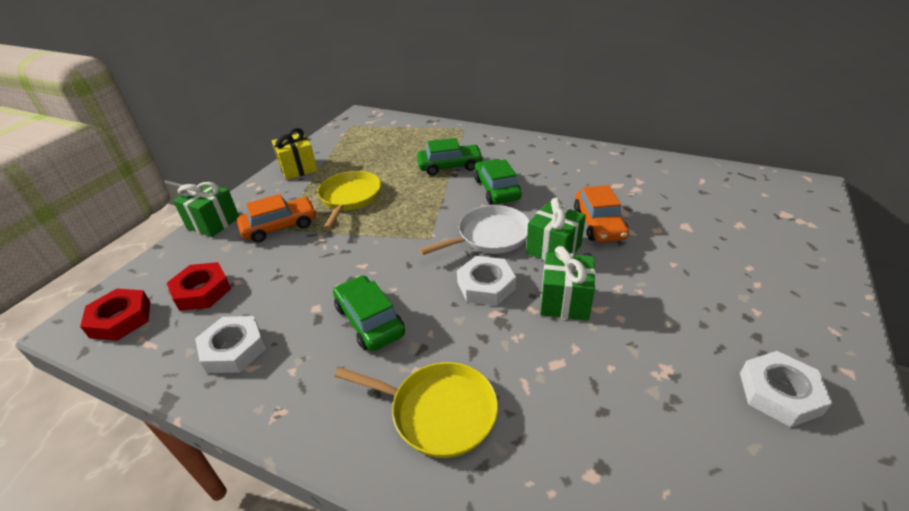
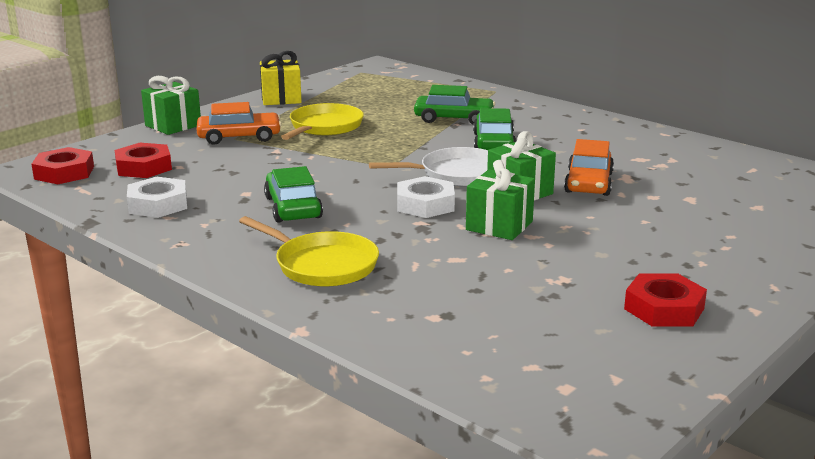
camera: 15 degrees right, 15 degrees down
(779, 393) = (664, 308): white nut -> red nut

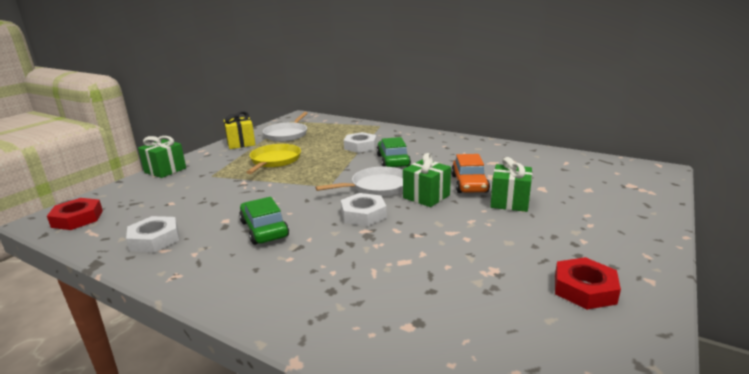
camera: 10 degrees left, 0 degrees up
(143, 167) = (143, 207): red nut -> none
(239, 137) = (215, 174): orange car -> none
(322, 265) = (298, 282): yellow pan -> none
(351, 92) = (287, 134): none -> white pan
(454, 118) = (360, 146): green car -> white nut
(499, 226) = (424, 226): green gift -> green gift (509, 202)

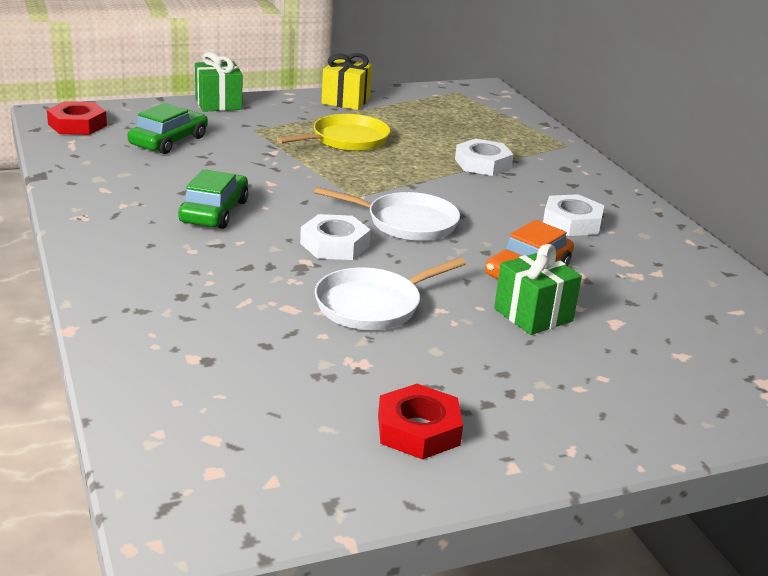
camera: 35 degrees right, 5 degrees up
(154, 239) = (110, 175): white nut -> white nut (572, 222)
(287, 134) = (419, 110): white pan -> white pan (373, 305)
(393, 161) = (488, 200): green car -> green car (169, 141)
(426, 196) = (442, 260): green gift -> none

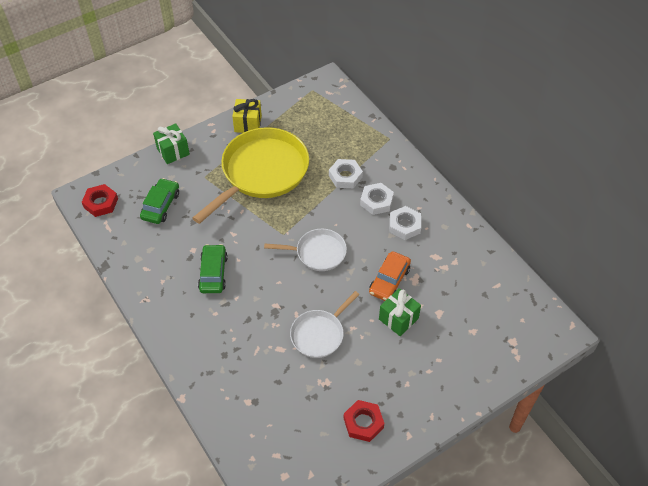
camera: 10 degrees left, 25 degrees up
(334, 245) = (286, 286): white nut -> white nut (376, 201)
(346, 140) = (261, 172): yellow pan -> yellow pan, size x1.88

